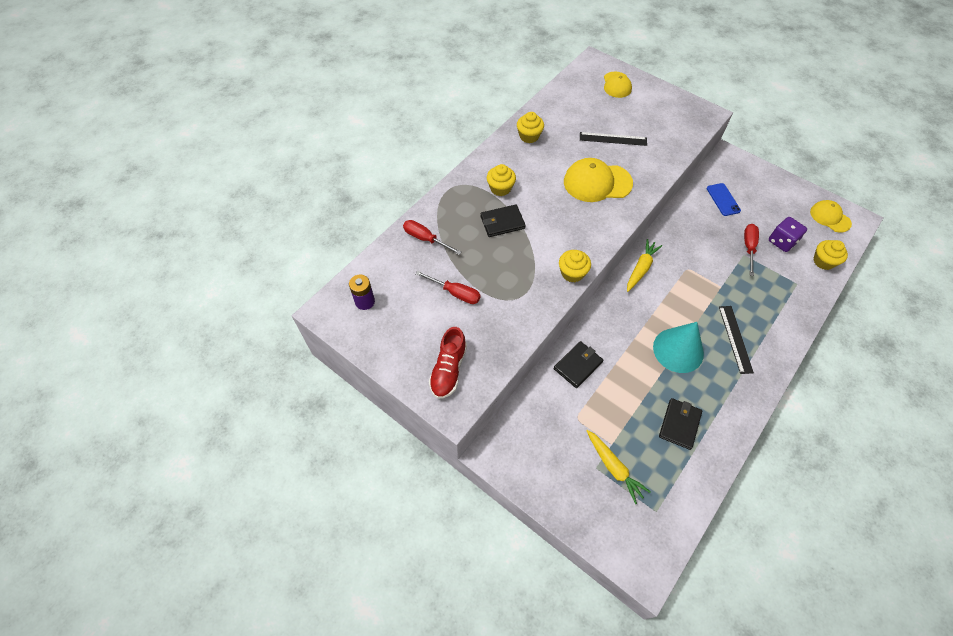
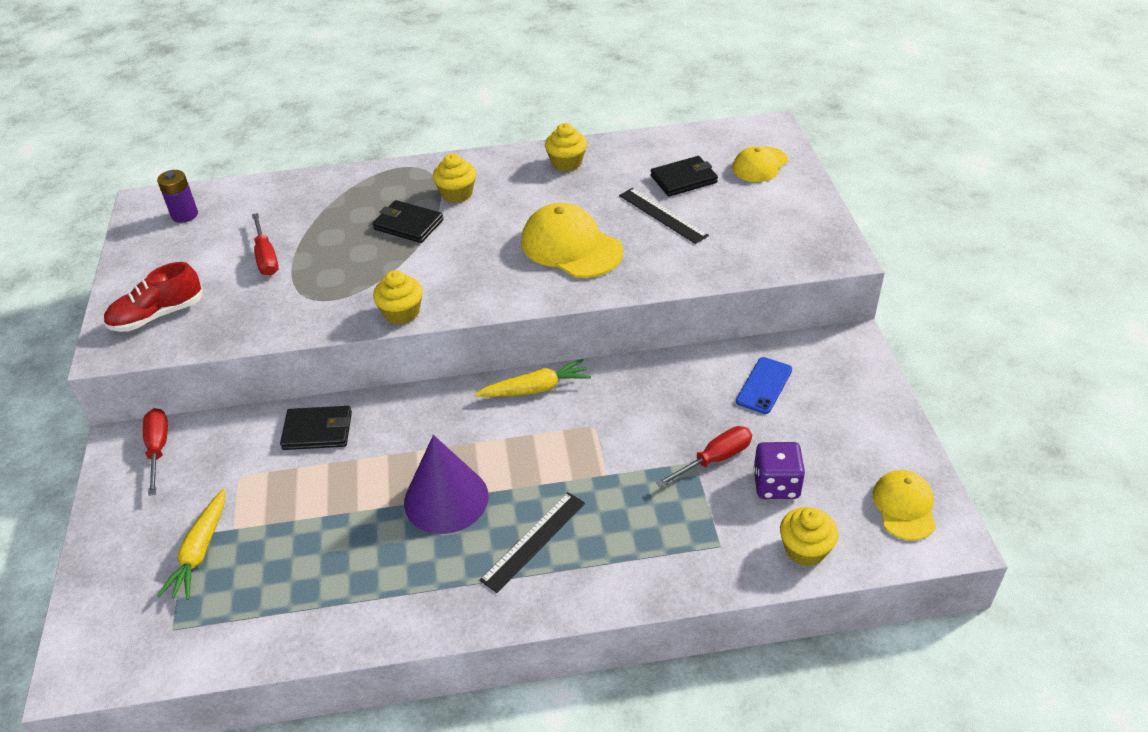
camera: 45 degrees right, 15 degrees down
(425, 239) = (315, 196): red screwdriver -> red screwdriver (158, 449)
(678, 350) = (446, 499): turquoise cone -> purple cone
(679, 424) = (328, 571): black wallet -> black wallet (684, 179)

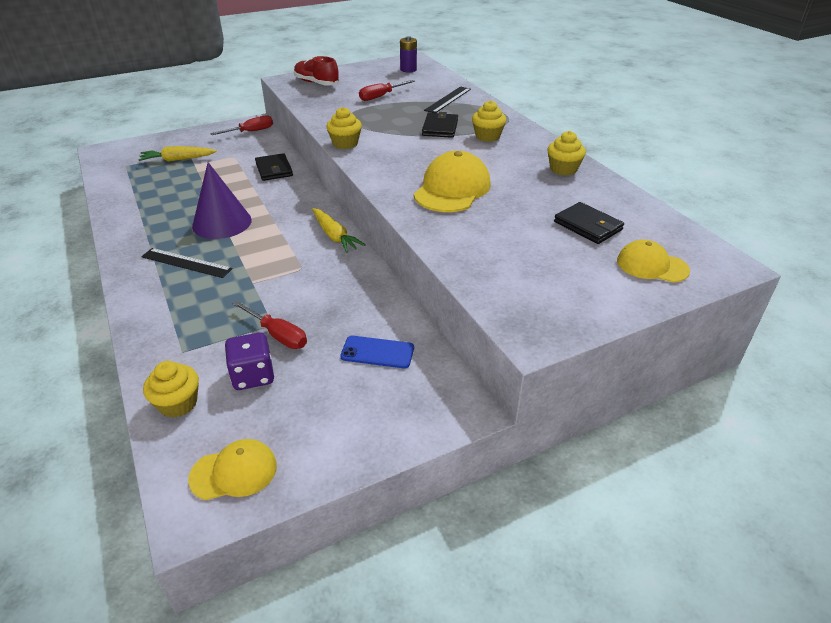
camera: 70 degrees right, 5 degrees down
(662, 215) = (523, 223): black ruler -> black ruler (448, 99)

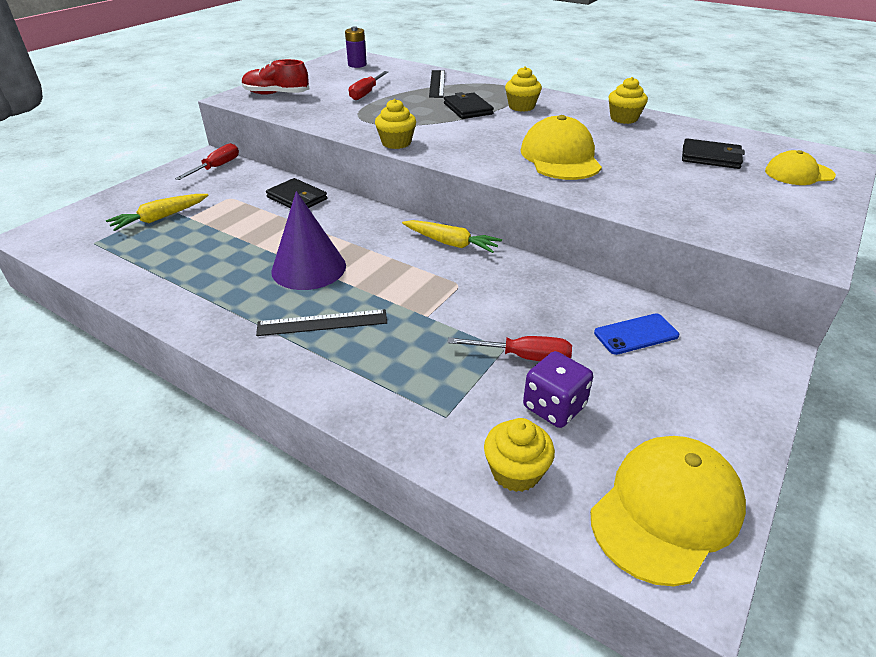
camera: 30 degrees left, 0 degrees up
(234, 472) = (666, 510): yellow cap -> yellow cap, size x1.62

